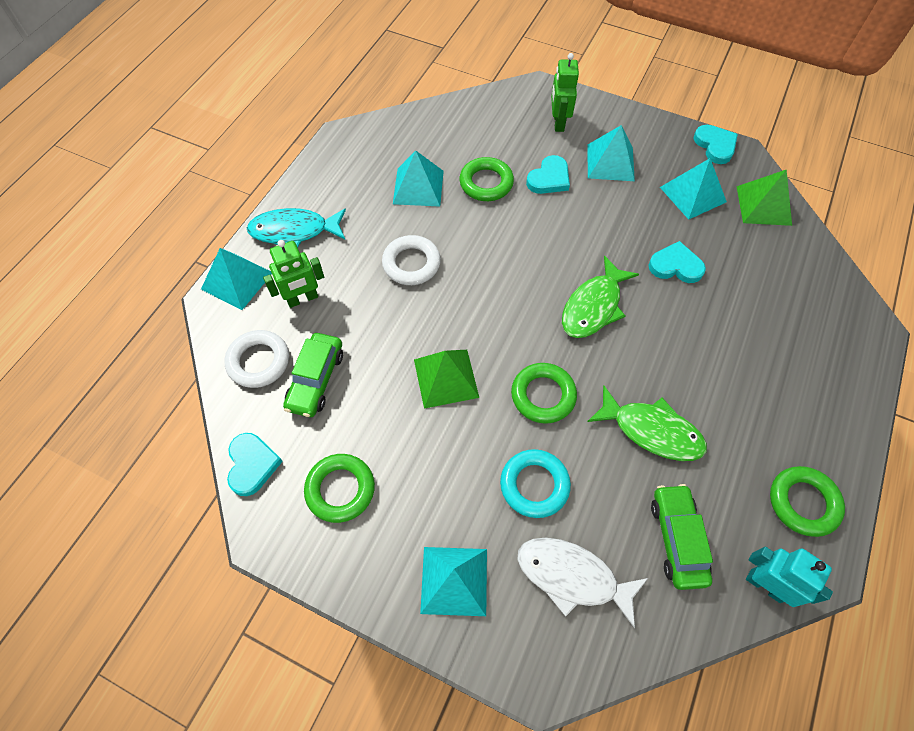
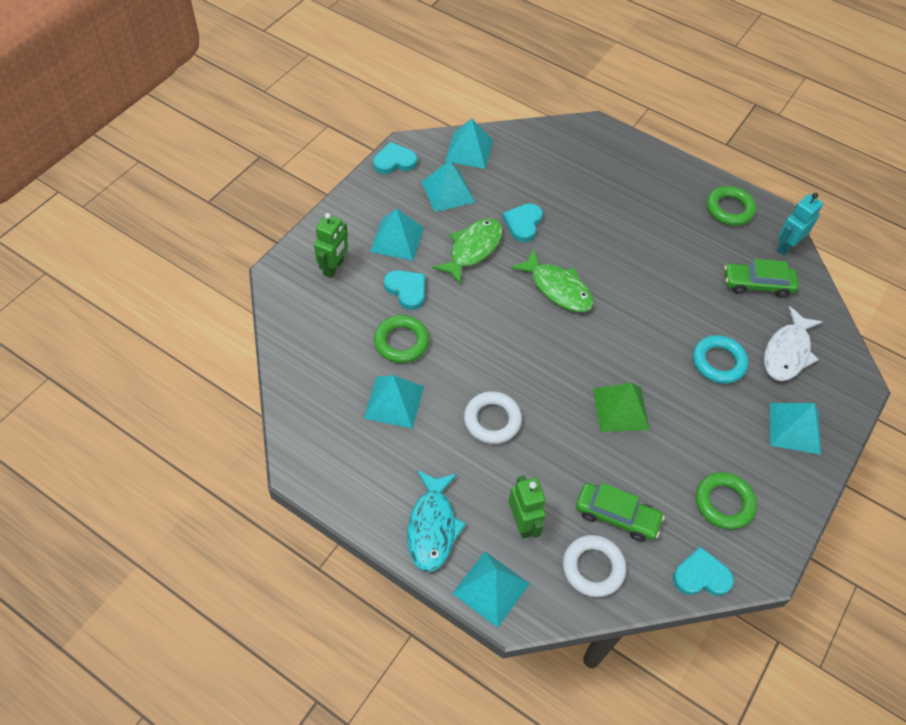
camera: 85 degrees left, 5 degrees down
(543, 395) = (641, 341): green ring -> none
(558, 122) = (334, 267): green robot -> green robot turned 75 degrees counterclockwise
(651, 431) = (674, 278): green fish -> green fish (473, 249)
(763, 205) = (469, 150): green pyramid -> turquoise pyramid

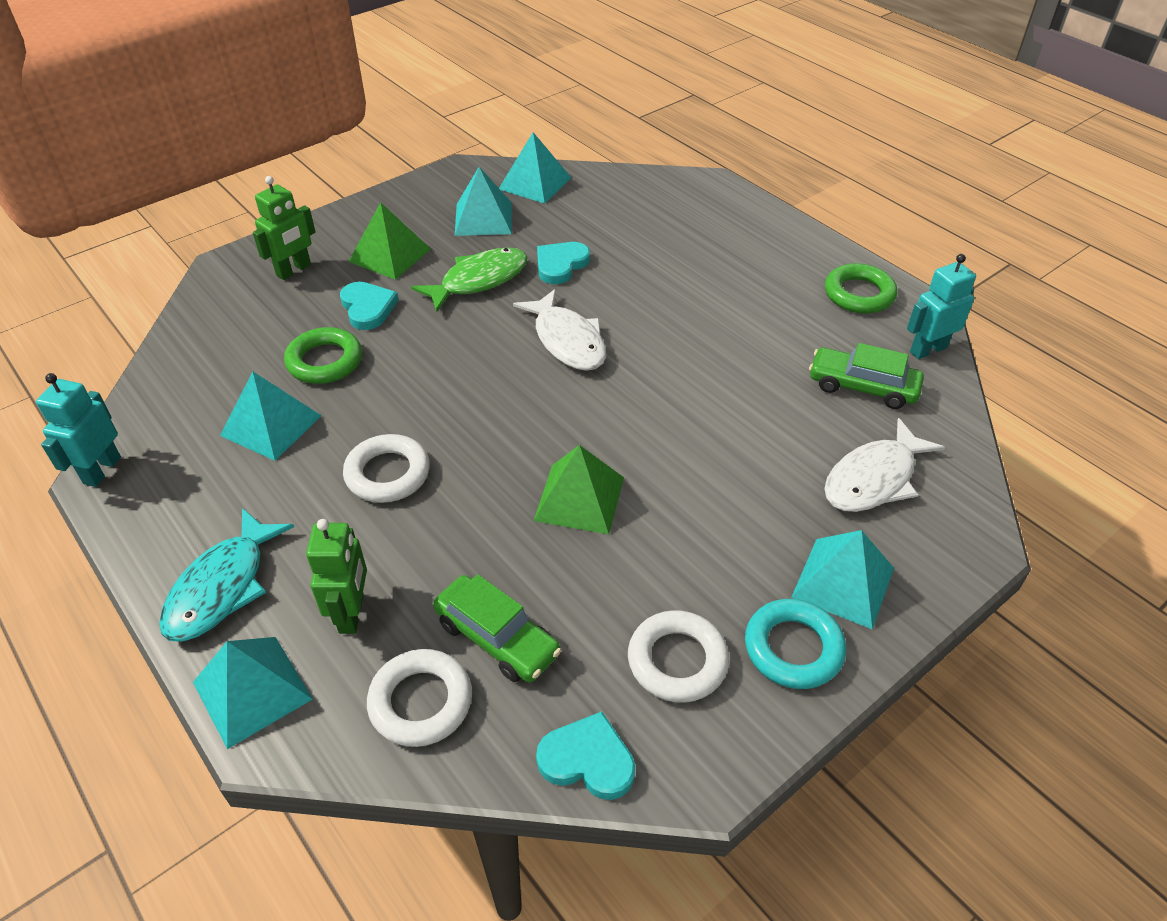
camera: 20 degrees right, 10 degrees down
(298, 464) = (102, 470): none -> turquoise robot
(394, 161) = (436, 180): turquoise heart -> none
(397, 239) = (390, 255): turquoise pyramid -> green pyramid
(557, 288) = (567, 340): green fish -> white fish
(718, 362) = (758, 470): turquoise ring -> turquoise ring (793, 648)
(724, 503) = (677, 661): green ring -> white ring

